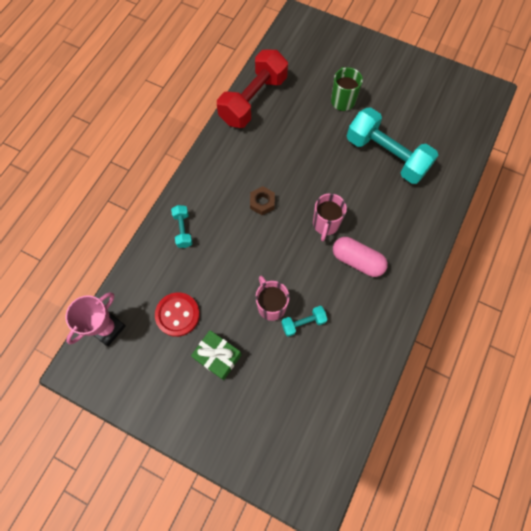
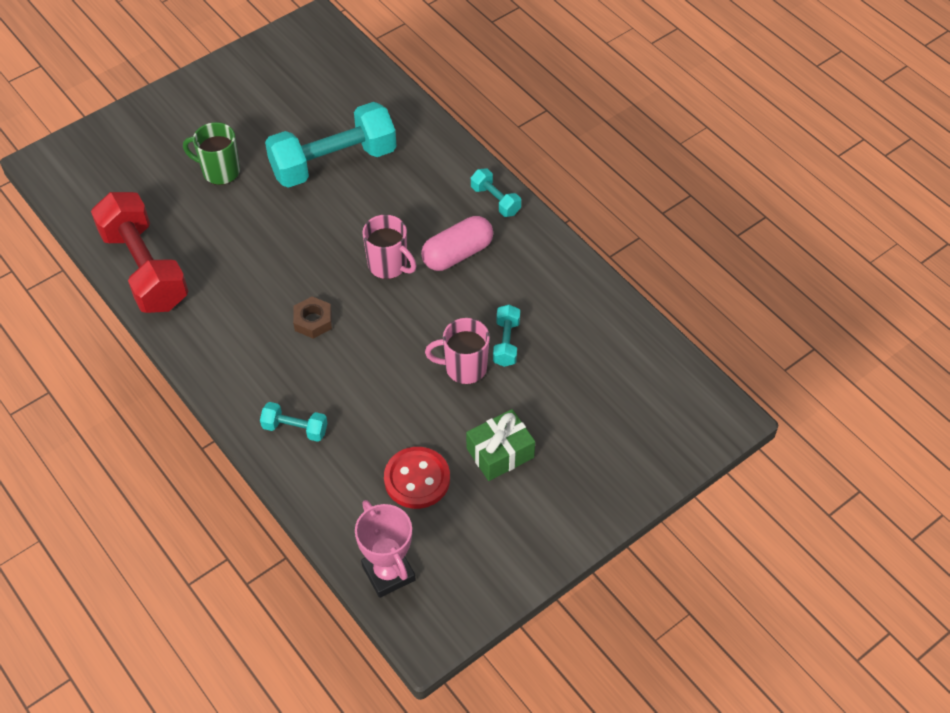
camera: 65 degrees left, 15 degrees down
(414, 264) = (495, 200): none -> turquoise dumbbell

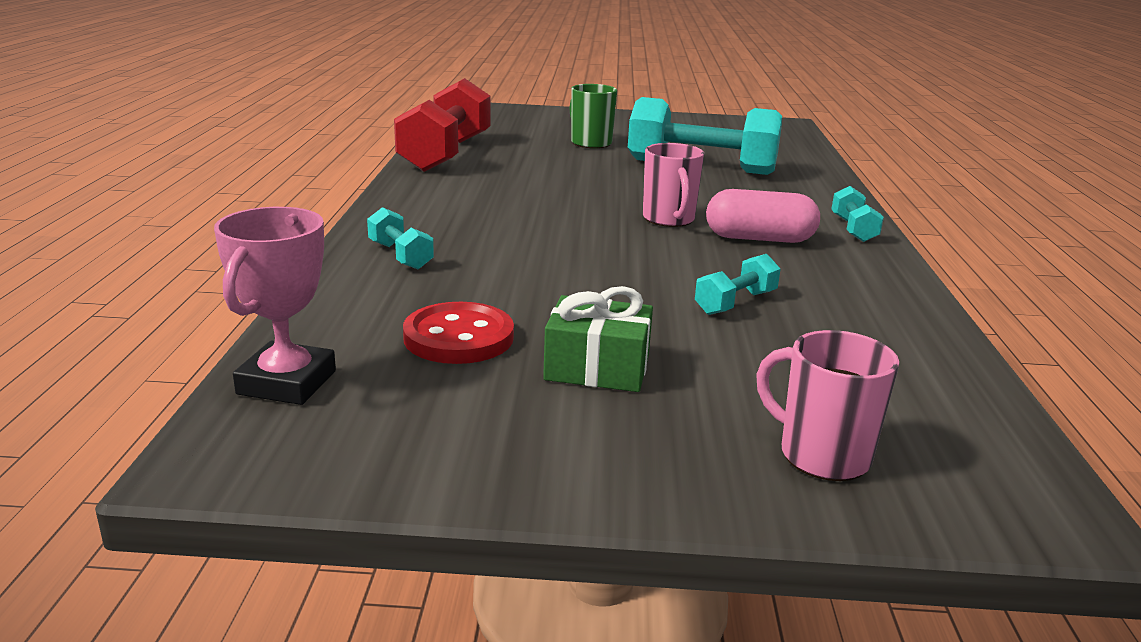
camera: 40 degrees right, 30 degrees down
(313, 321) = (537, 217): brown nut -> none
(464, 368) = (653, 297): pink mug -> pink mug (822, 455)

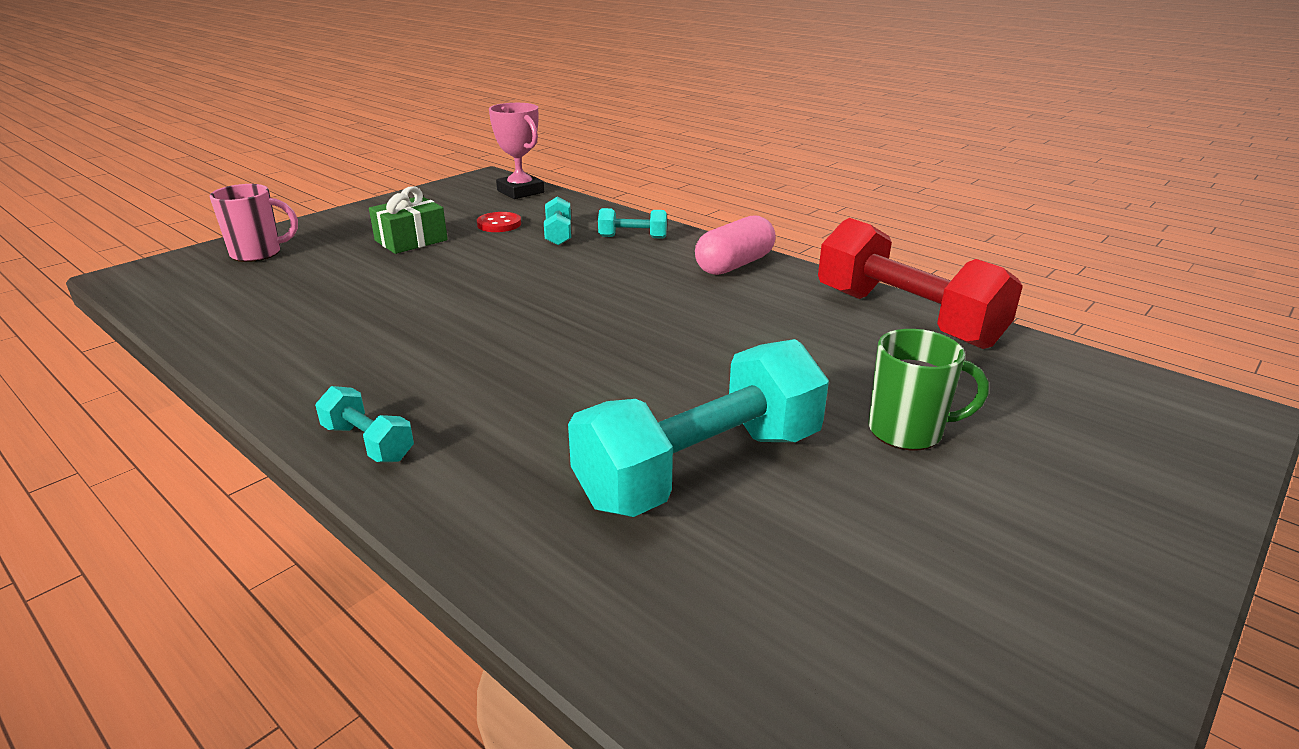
camera: 130 degrees right, 5 degrees up
(458, 337) = (499, 224): red button -> red button, size x0.66
(669, 219) = (557, 350): pink mug -> none
(735, 303) = (387, 301): turquoise dumbbell -> turquoise dumbbell (558, 234)
(759, 238) = (448, 371): pink capsule -> pink capsule (734, 265)

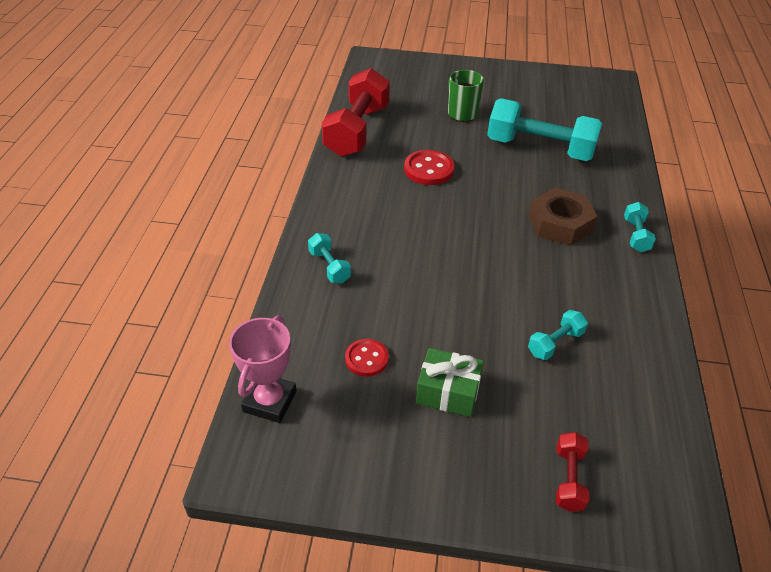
camera: 125 degrees left, 15 degrees up
(258, 253) = (569, 479): pink mug -> red dumbbell
(495, 387) = (560, 223): none -> brown nut
(558, 234) = (357, 309): turquoise dumbbell -> turquoise dumbbell (555, 343)
(734, 265) = (339, 203): pink capsule -> none
(747, 337) = (428, 169): none -> red button

